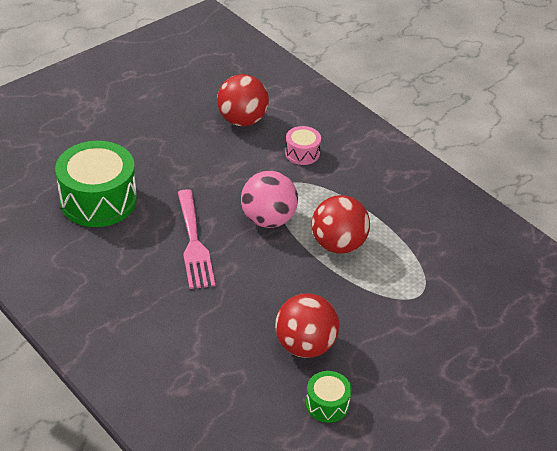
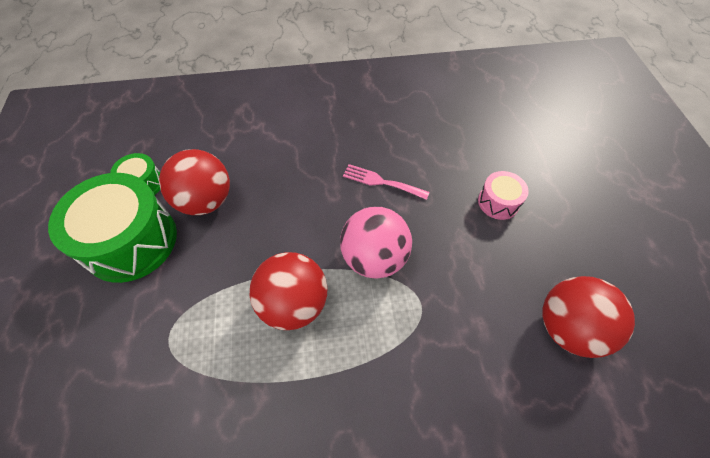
camera: 125 degrees right, 15 degrees up
(98, 200) = (480, 140): green drum -> green drum (131, 241)
(194, 243) = (381, 182): pink fork -> pink fork, size x0.63
(302, 153) = (469, 363): pink drum -> pink drum (498, 202)

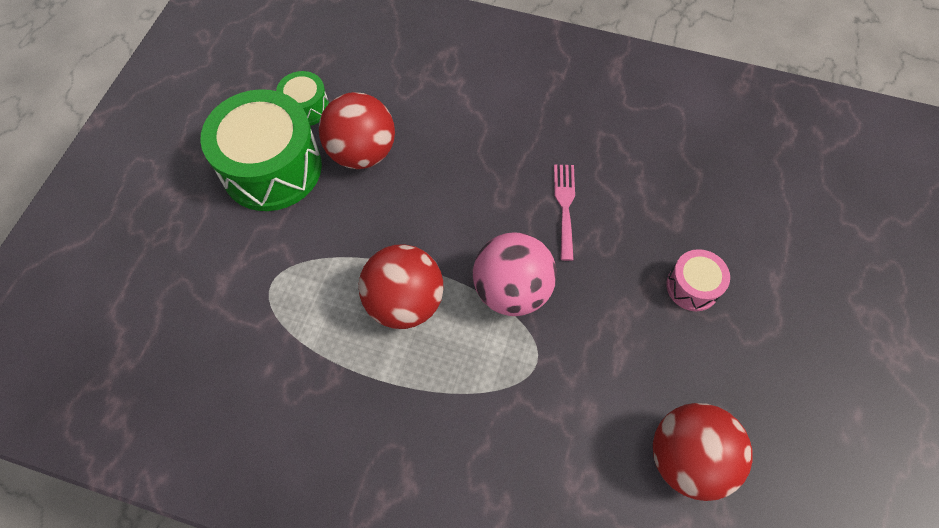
camera: 25 degrees right, 5 degrees up
(381, 182) = (565, 206): pink fork -> pink fork turned 45 degrees clockwise

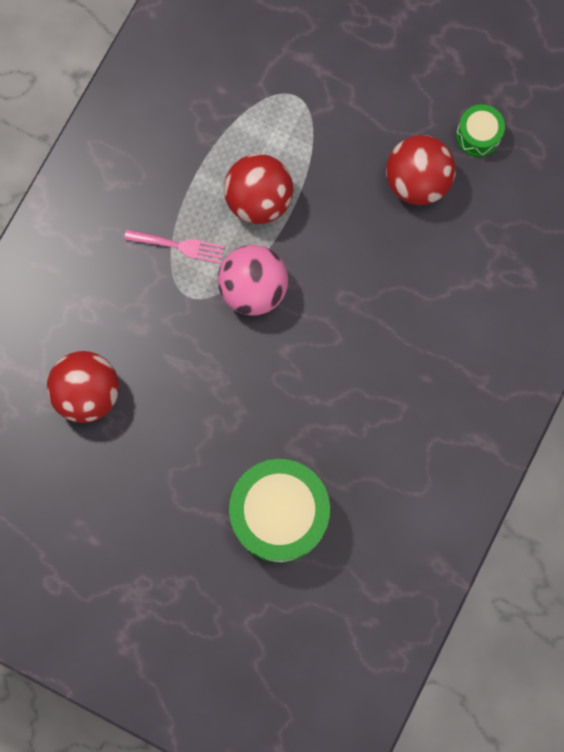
camera: 100 degrees right, 15 degrees up
(272, 168) = (413, 101): green drum -> green drum (279, 513)
(565, 206) = (328, 352): pink fork -> pink fork (179, 246)
(692, 287) = (228, 443): pink drum -> none

